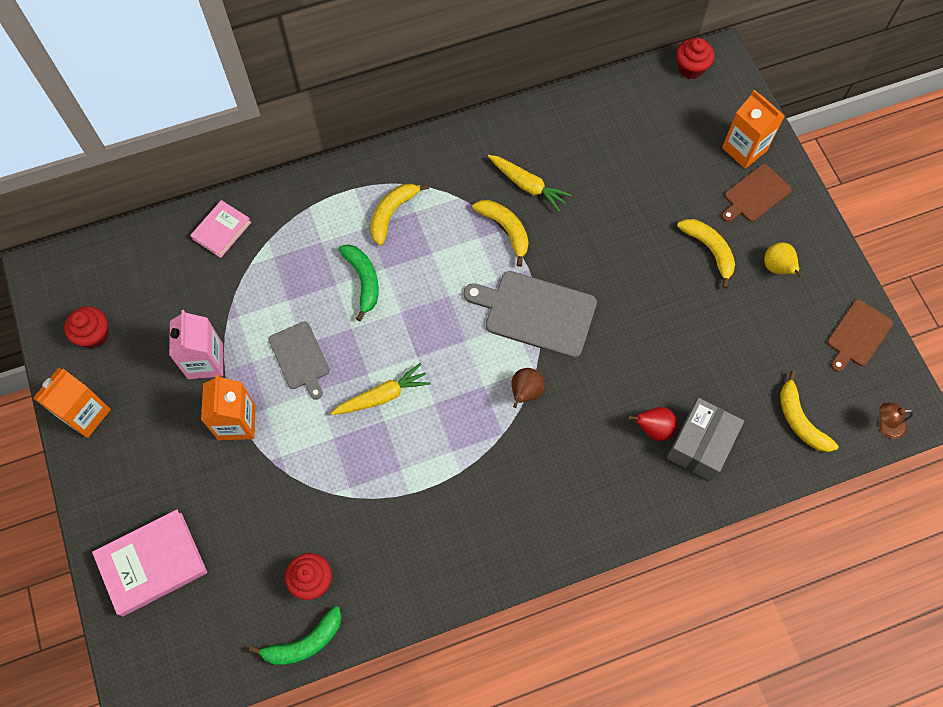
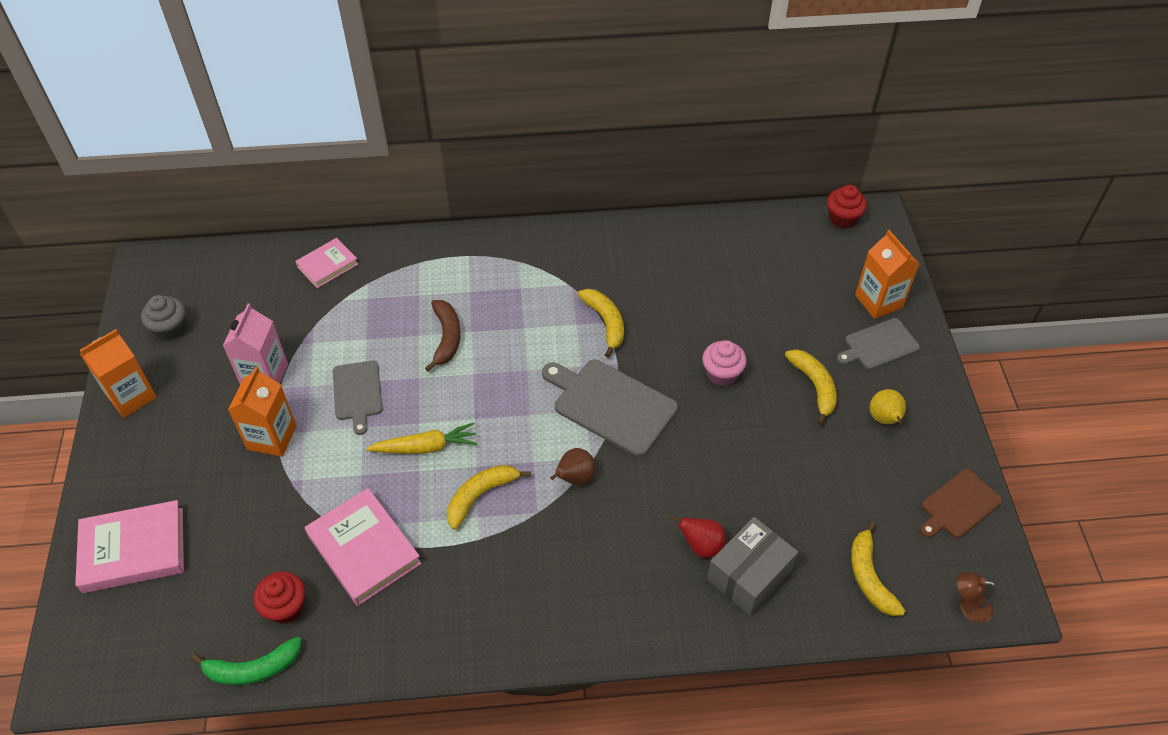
camera: 15 degrees right, 15 degrees down
(94, 335) = (170, 329): red cupcake -> grey cupcake
(362, 508) = (364, 549): none -> pink book
(363, 281) = (446, 338): green banana -> brown banana
(392, 213) = (497, 285): yellow banana -> yellow banana (480, 495)
(527, 185) = (641, 288): yellow carrot -> none
(625, 257) = (721, 374): none -> pink cupcake
(755, 194) = (879, 345): brown cutting board -> grey cutting board

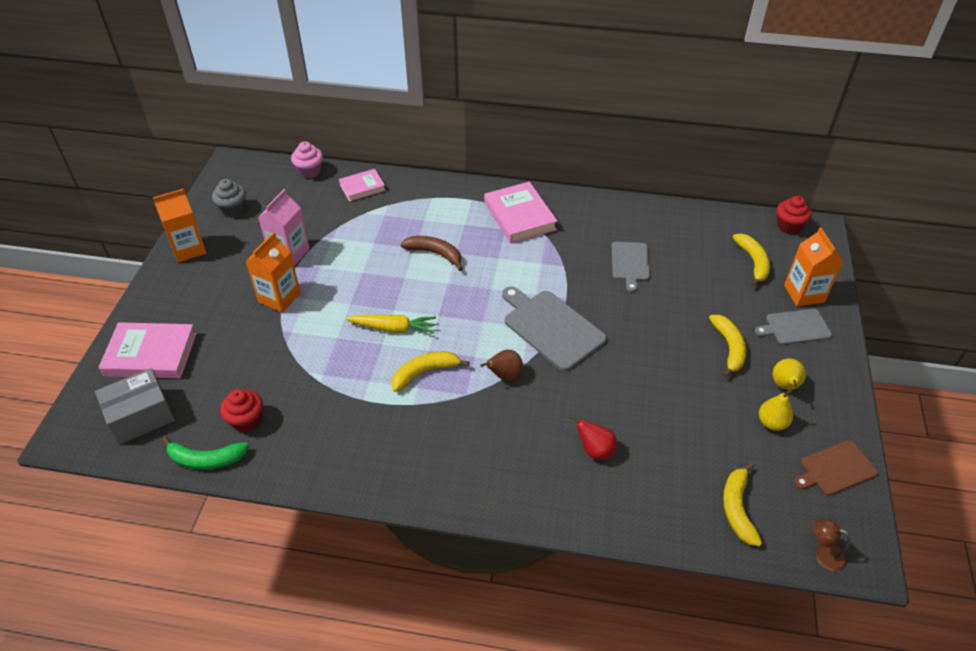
camera: 15 degrees right, 5 degrees down
(357, 393) = (354, 279): grey cutting board -> grey cutting board (630, 263)
(364, 549) = (320, 392): pink book -> pink book (520, 216)
(446, 338) = (435, 254): brown banana -> brown banana turned 75 degrees counterclockwise
(605, 323) = (565, 267): yellow banana -> yellow banana (753, 262)
(721, 374) = (651, 322): pink cupcake -> pink cupcake (309, 171)
(749, 575) = (630, 482): grey box -> grey box (141, 416)
(881, 467) = (772, 423): none -> yellow pear

